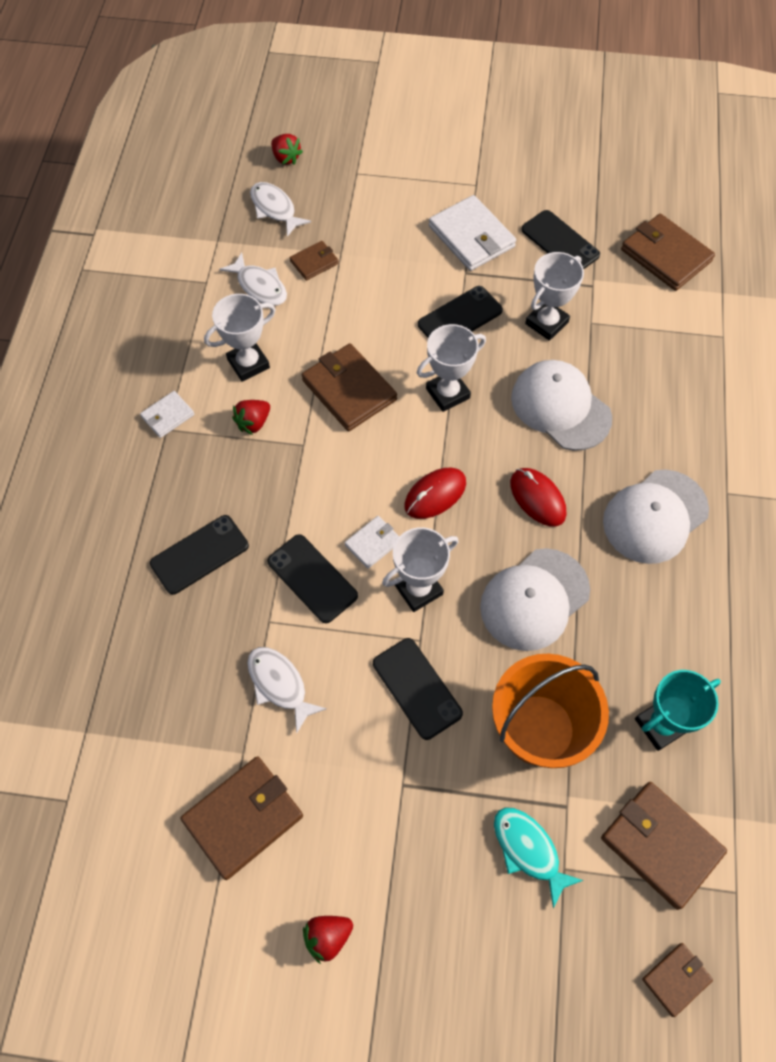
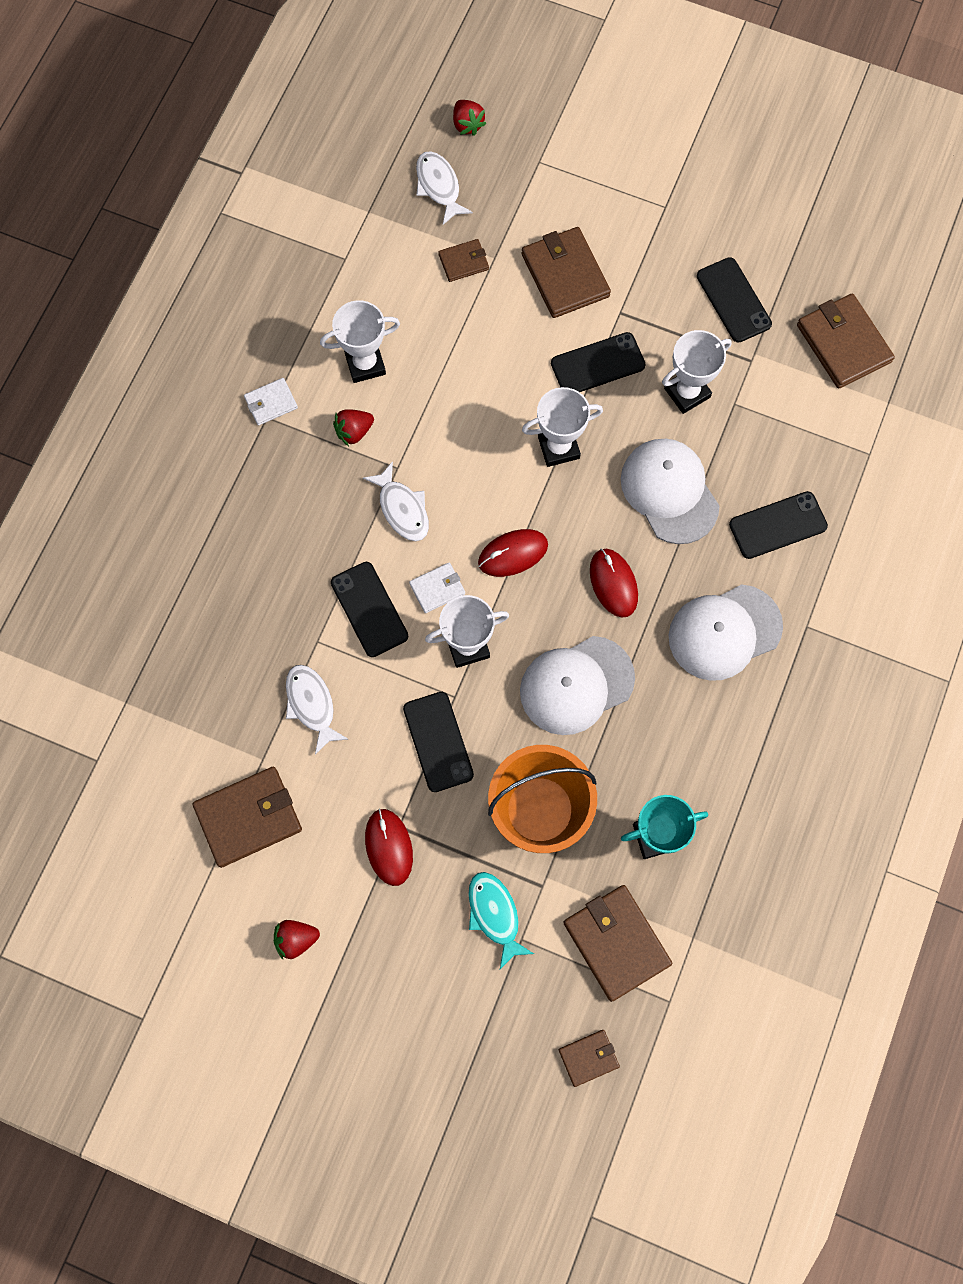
camera: 15 degrees right, 10 degrees up
(199, 554) = (268, 558): black phone -> black phone (778, 525)
(260, 286) = (399, 277): white fish -> white fish (402, 509)
(349, 390) = (459, 419): brown wallet -> brown wallet (565, 275)
(398, 809) = (388, 847): none -> red mouse
(471, 236) = (640, 270): white wallet -> none

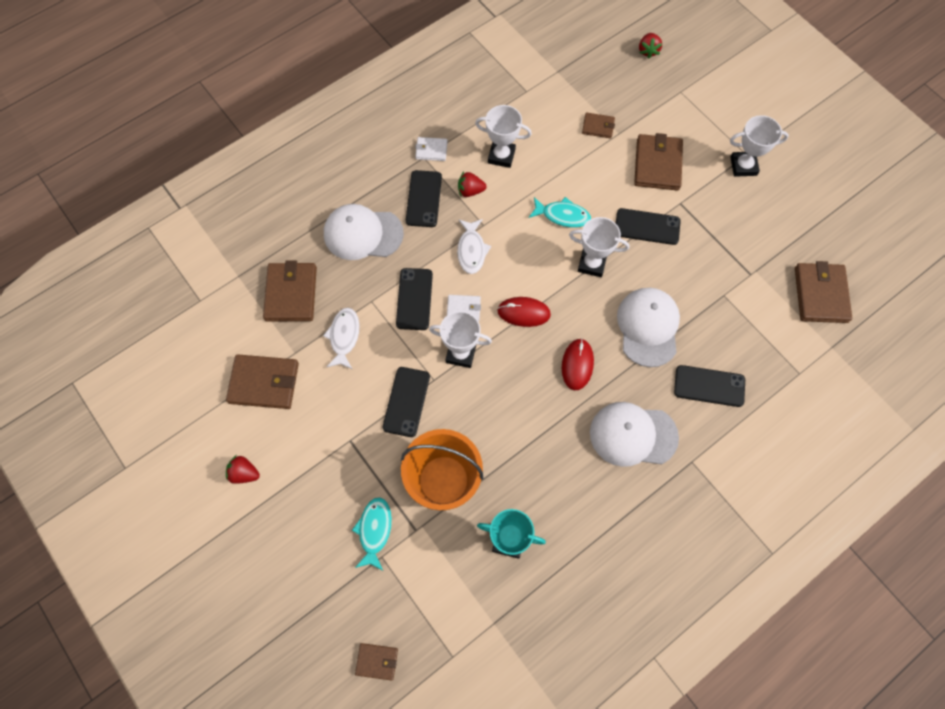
camera: 30 degrees right, 5 degrees down
(388, 847) = (335, 449): red mouse -> none
(439, 186) = (609, 77): white fish -> none
(488, 404) = (562, 215): none -> turquoise fish
(576, 685) = (515, 415): white cap -> white cap (363, 234)
(616, 943) = (441, 596): brown wallet -> brown wallet (291, 294)
(687, 393) = (695, 272): white trophy -> white trophy (743, 166)
(733, 300) = (760, 232): black phone -> black phone (424, 199)

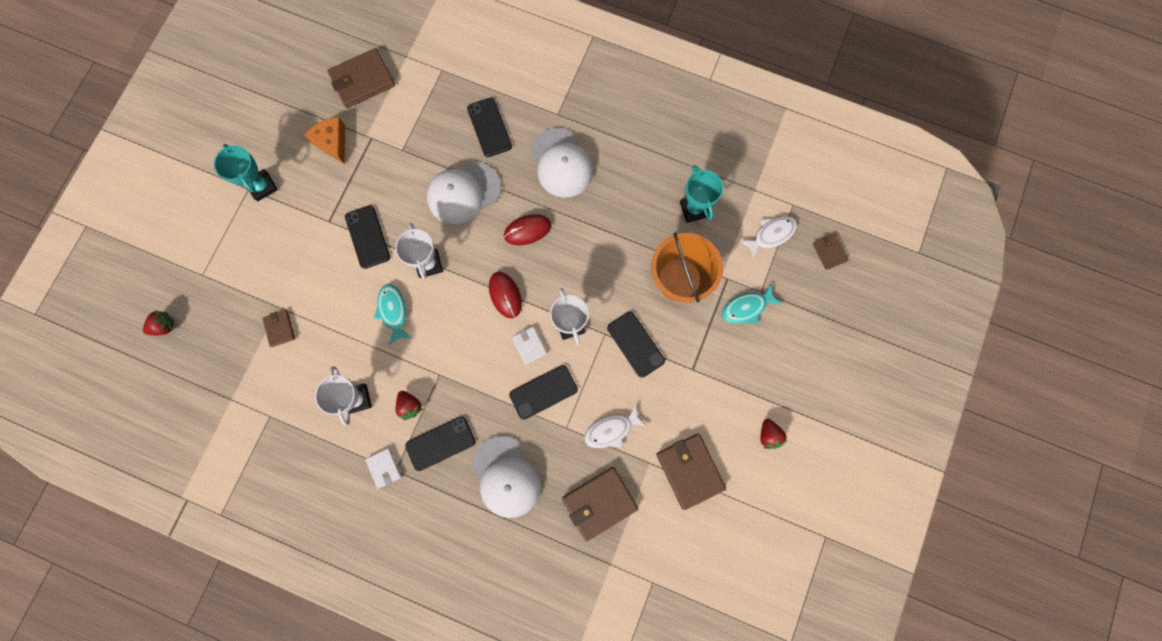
camera: 120 degrees left, 10 degrees up
(406, 401) = (635, 344): black phone -> black phone turned 75 degrees clockwise
(471, 250) = (470, 370): white fish -> white fish (771, 234)
(657, 164) = (297, 257): brown wallet -> none
(743, 166) = (262, 186): white trophy -> turquoise trophy
(762, 239) = (332, 142): none -> orange cheese

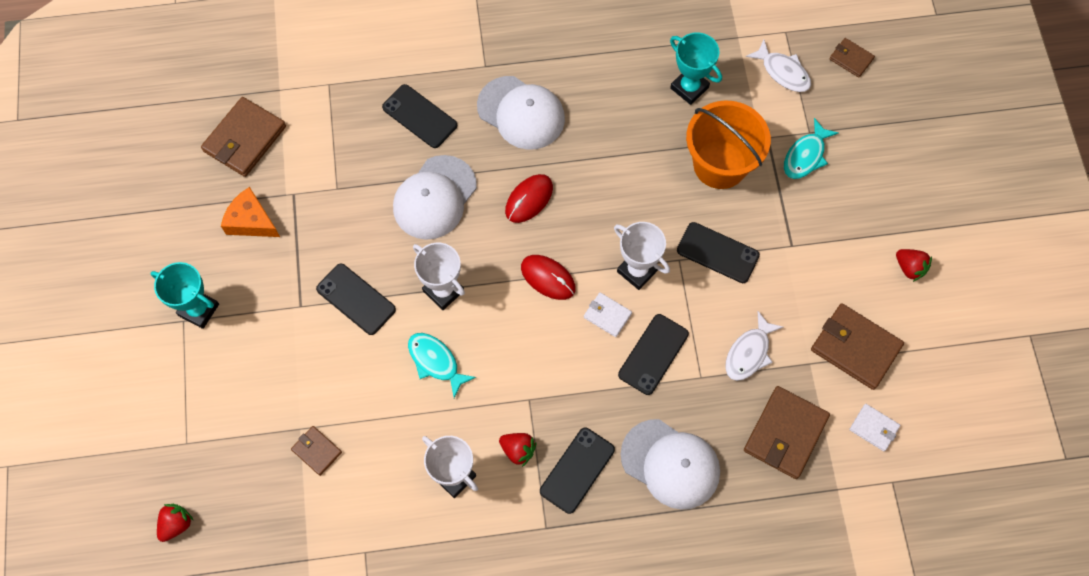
camera: 30 degrees left, 10 degrees down
(384, 468) = (531, 532): white wallet -> white wallet (874, 428)
(771, 234) = (783, 72): white fish -> white fish turned 105 degrees clockwise

